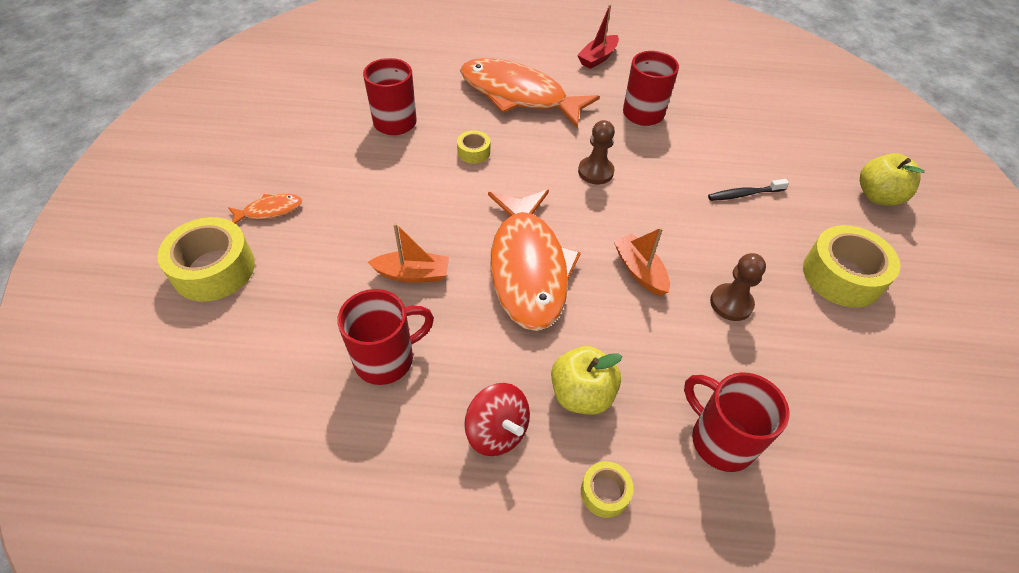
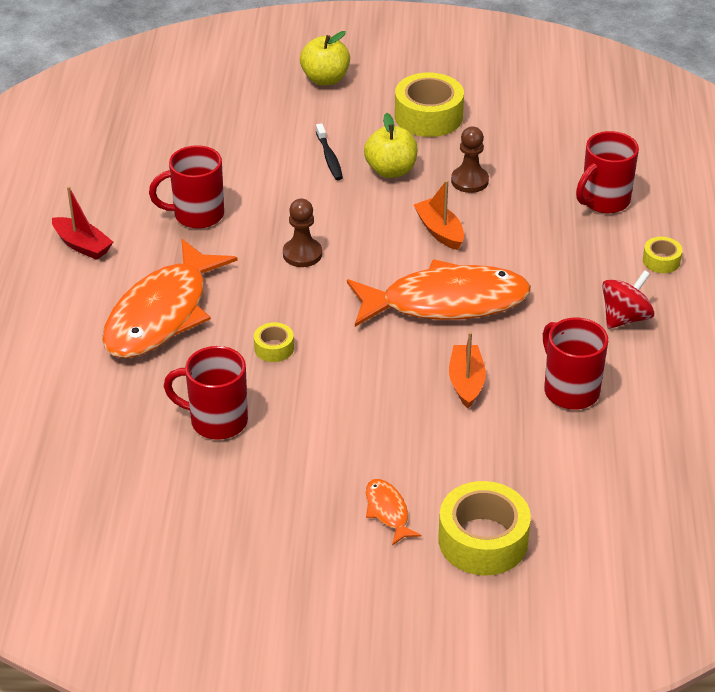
camera: 90 degrees left, 10 degrees down
(581, 394) = (580, 270): yellow apple -> yellow apple (391, 170)
(639, 271) = (439, 231): orange boat -> orange boat turned 90 degrees clockwise

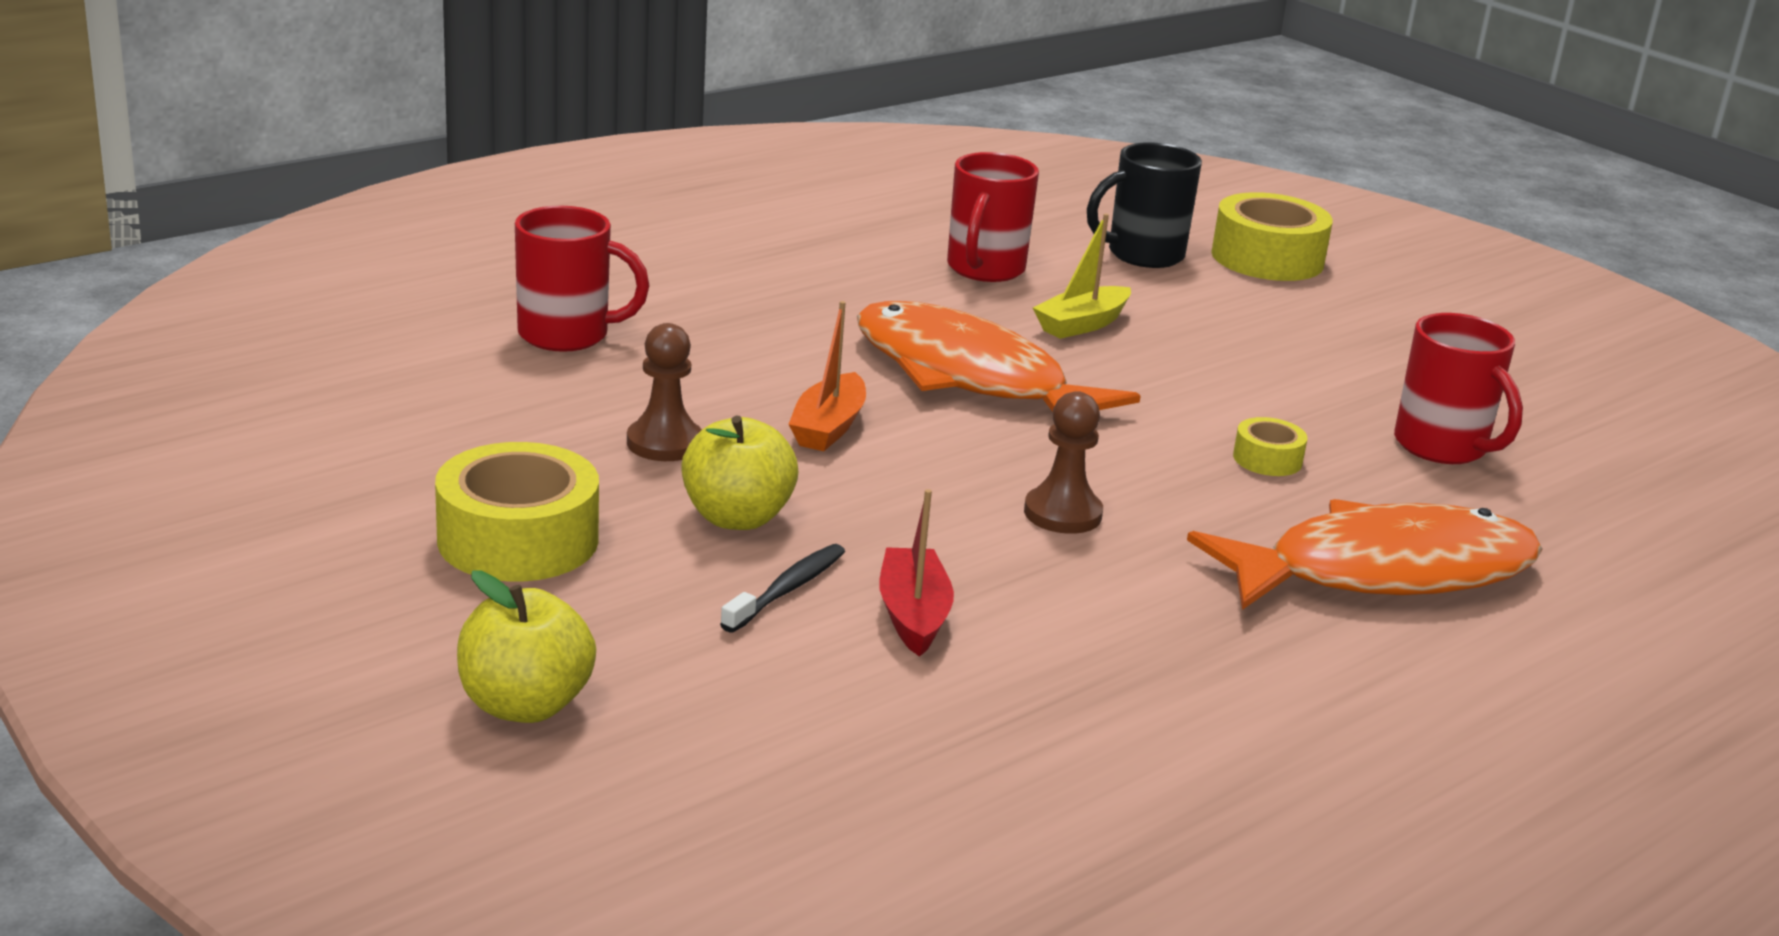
camera: 135 degrees left, 15 degrees down
(82, 245) = (1414, 731): red boat -> red boat (913, 615)
(197, 215) = (1145, 652): red mug -> none
(388, 511) = (1335, 310): orange fish -> none
(466, 382) = (1081, 324): orange boat -> yellow boat
(536, 479) = (1142, 255): none -> black mug
(625, 318) = (805, 269): red spinning top -> none
(661, 261) = (653, 273): yellow tape -> none

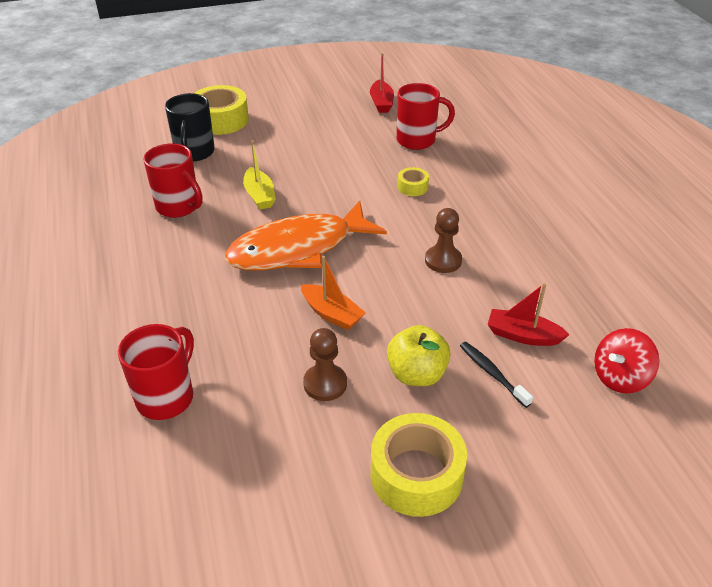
camera: 65 degrees left, 15 degrees up
(525, 705) = (587, 506): yellow apple -> none
(872, 733) = (620, 377): none -> red spinning top
(1383, 572) = (512, 191): orange fish -> none
(1534, 393) = (381, 103): none -> red boat

